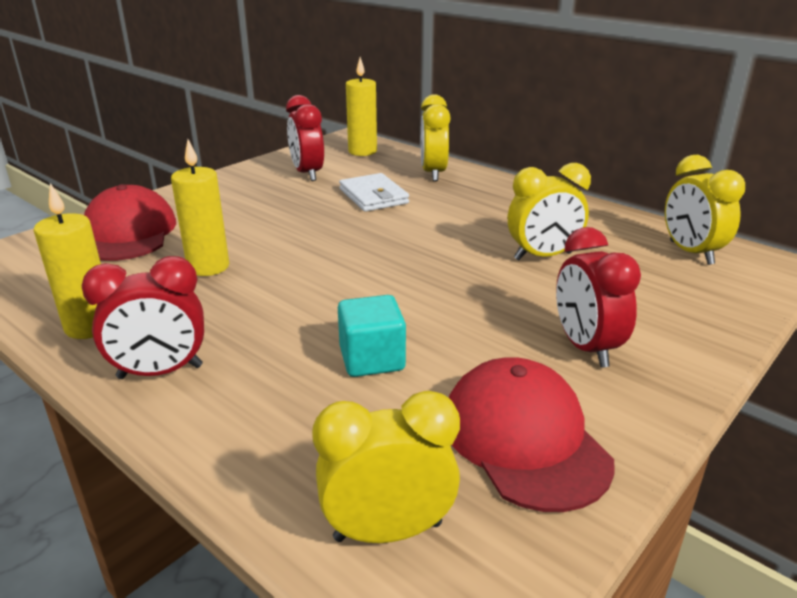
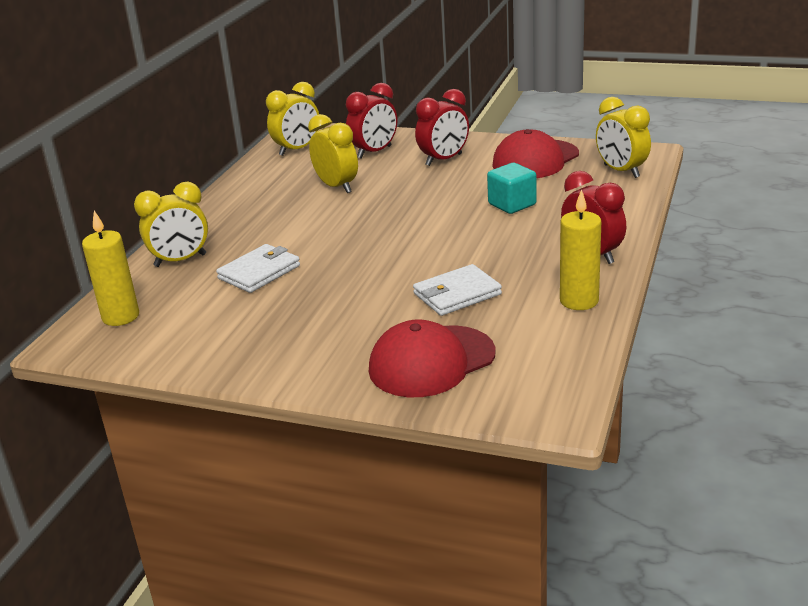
camera: 110 degrees left, 0 degrees up
(208, 267) = (457, 294): yellow candle -> white wallet
(307, 174) = (213, 325): red clock -> red clock (374, 152)

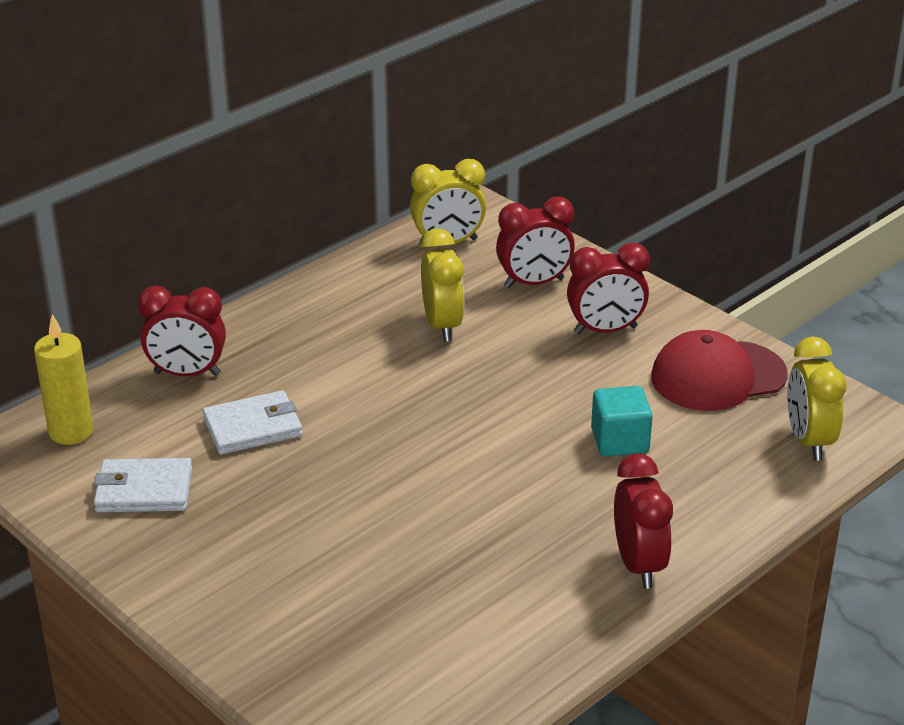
camera: 25 degrees right, 5 degrees up
(180, 260) = (187, 374): yellow clock -> red clock
(431, 361) = (322, 640): red cap -> none
(457, 294) = (432, 555): white wallet -> white wallet (144, 490)
(579, 301) = (557, 628): yellow candle -> none

